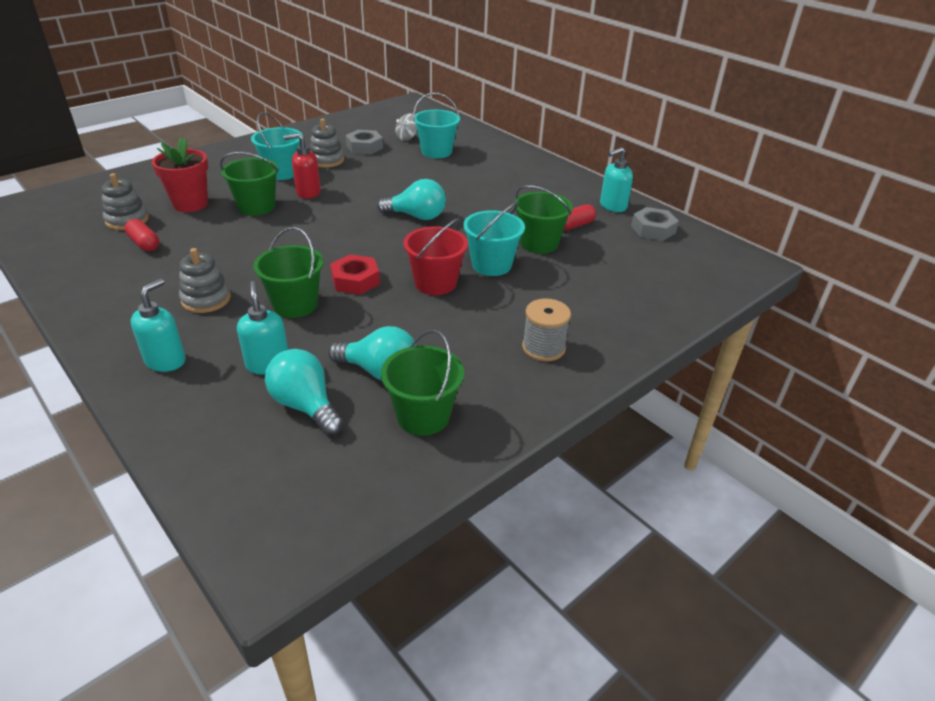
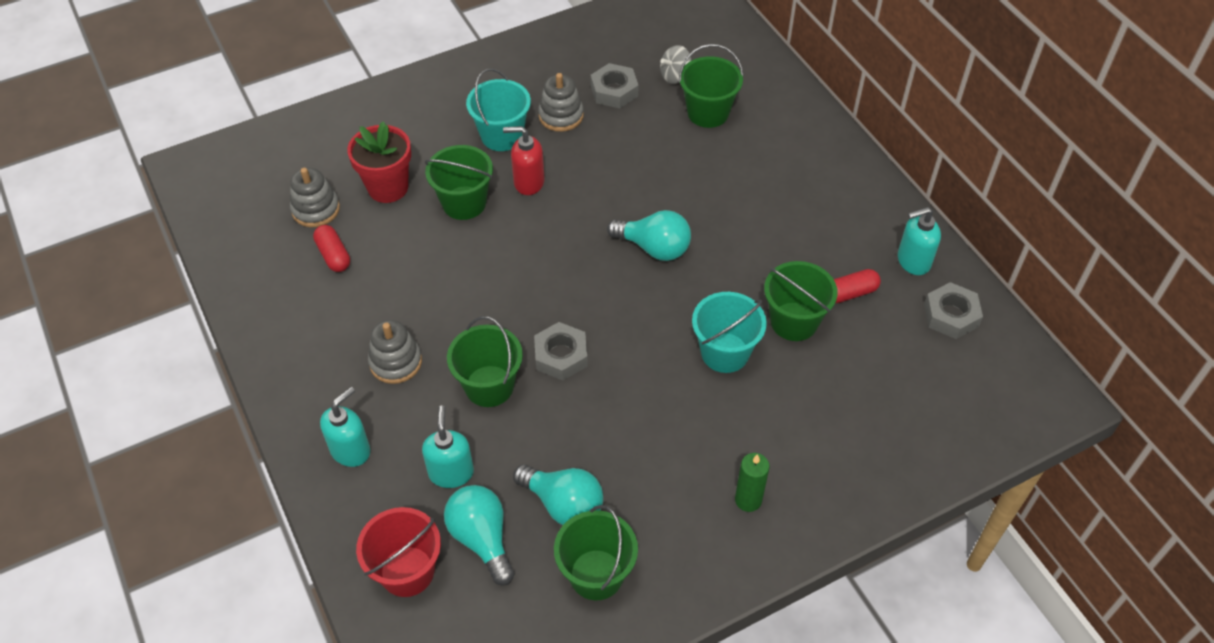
camera: 15 degrees right, 15 degrees up
(355, 280) = (561, 356): red nut -> grey nut
(435, 283) = (651, 374): red bucket -> red bucket (407, 571)
(436, 152) = (708, 113): turquoise bucket -> green bucket
(543, 348) = (748, 500): grey spool -> green candle

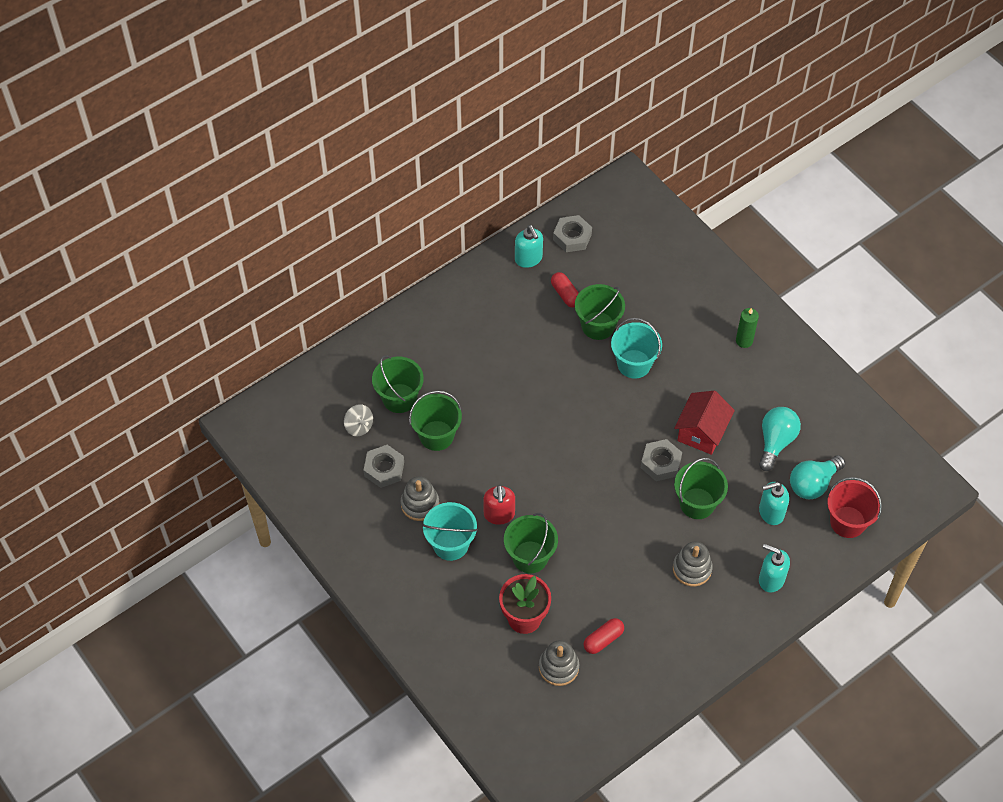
camera: 100 degrees left, 5 degrees up
(596, 574) = (818, 416): green bucket -> green bucket (436, 435)
(599, 413) = (702, 432): none -> red house
(654, 248) = (549, 418): turquoise light bulb -> none

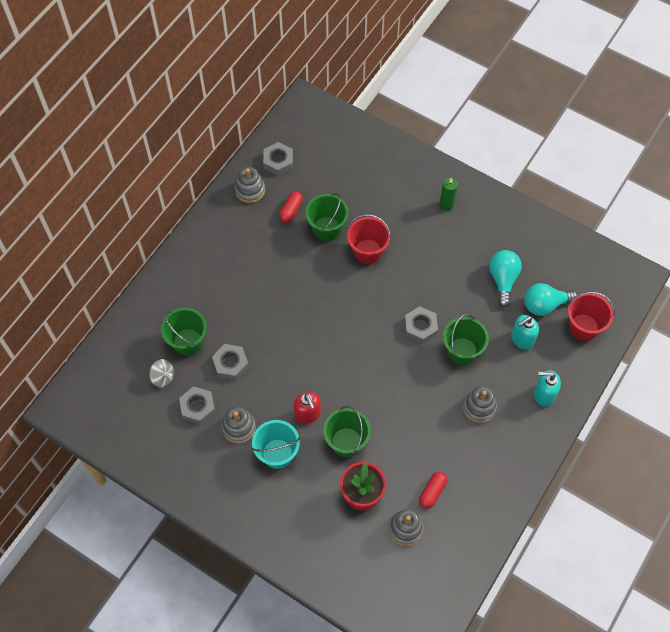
camera: 20 degrees left, 5 degrees up
(436, 435) = (230, 364): green bucket -> grey nut
(528, 259) = (250, 190): turquoise soap dispenser -> grey stacking toy
(565, 294) = (291, 210): red capsule -> red capsule turned 75 degrees clockwise
(634, 364) = (368, 251): turquoise bucket -> red bucket
(702, 432) = (442, 290): red house -> none
(813, 484) = (545, 305): turquoise light bulb -> turquoise light bulb turned 45 degrees clockwise

